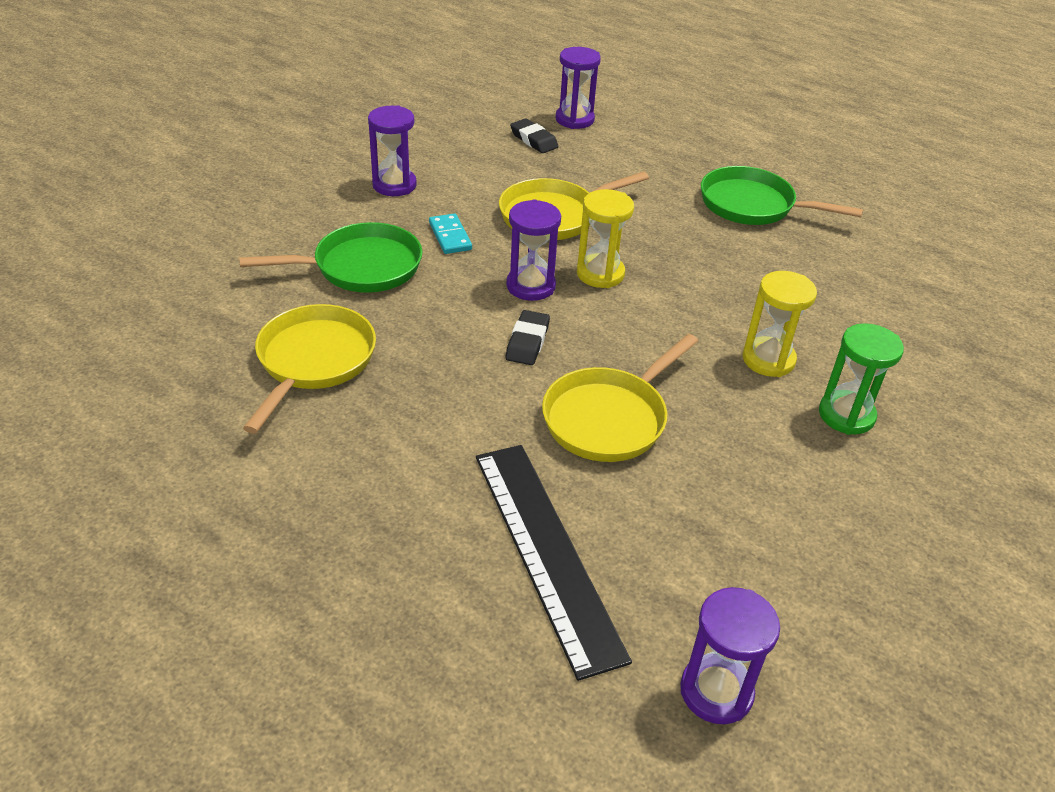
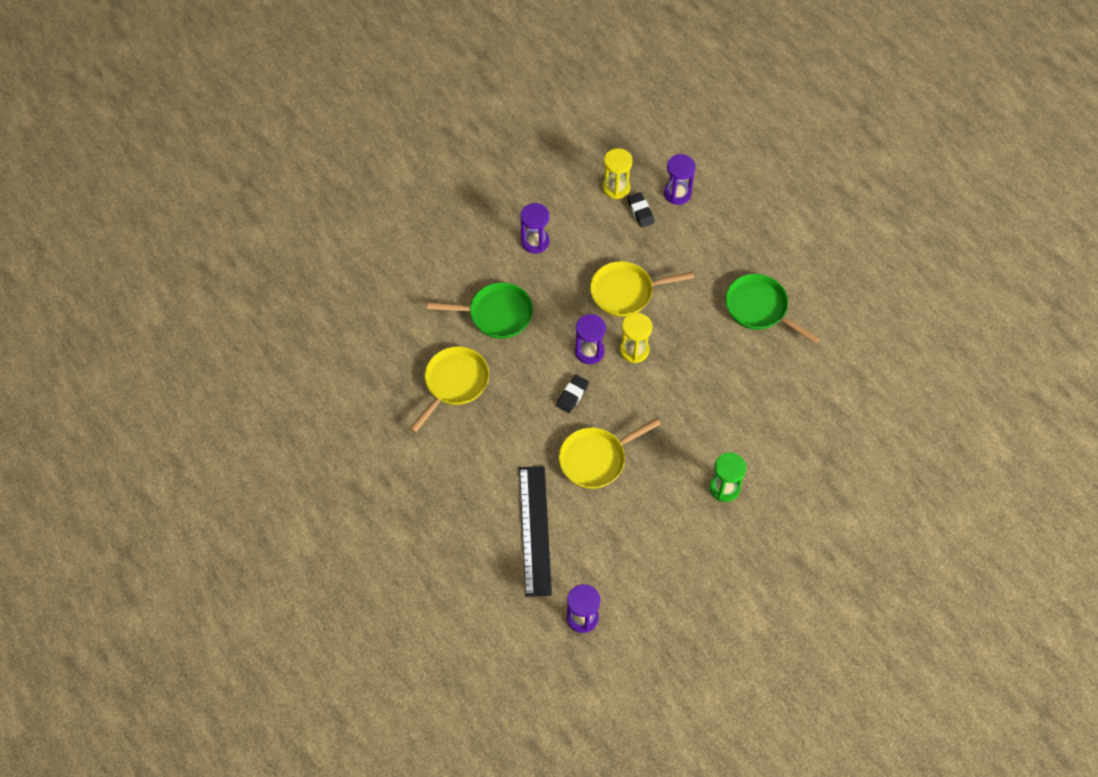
camera: 20 degrees right, 20 degrees up
(450, 236) = (556, 298): turquoise domino -> none
(768, 359) = (702, 439): yellow hourglass -> yellow hourglass (616, 187)

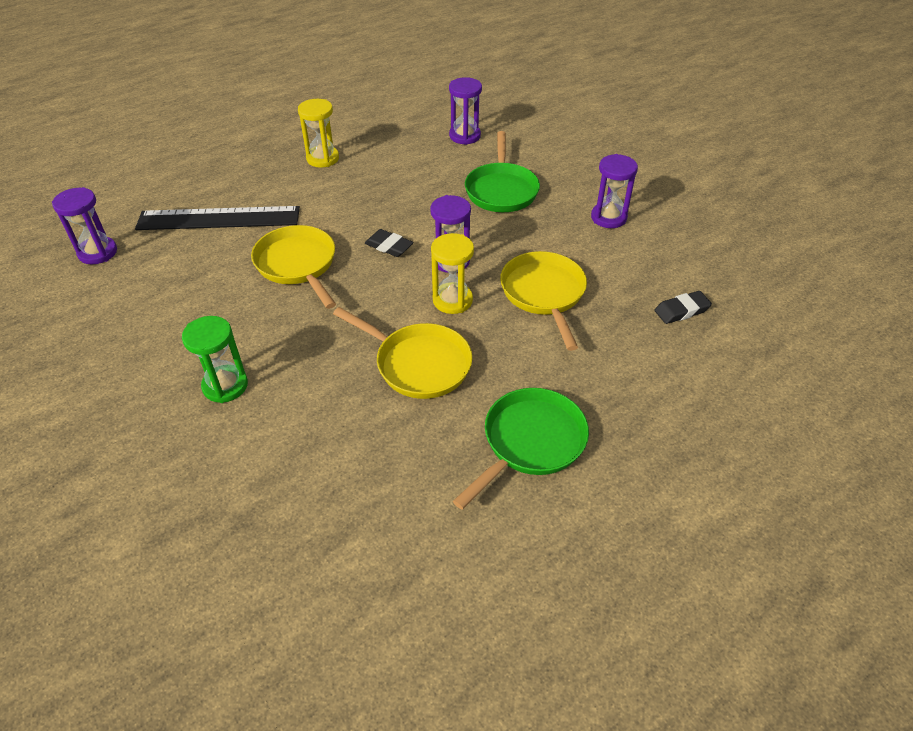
camera: 90 degrees right, 15 degrees down
(454, 383) = (412, 164): yellow pan -> yellow pan (418, 364)
(616, 187) = (715, 287): yellow hourglass -> yellow hourglass (322, 158)
(677, 193) = (726, 350): purple hourglass -> purple hourglass (465, 136)

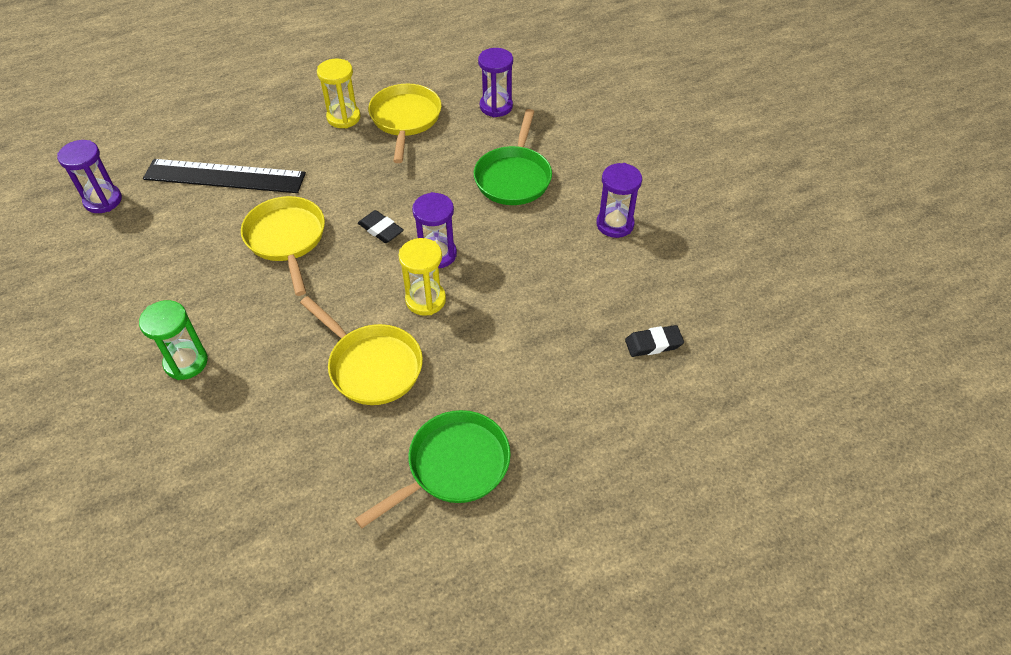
camera: 10 degrees right, 5 degrees up
(544, 294) = (519, 305): yellow pan -> yellow pan (405, 119)

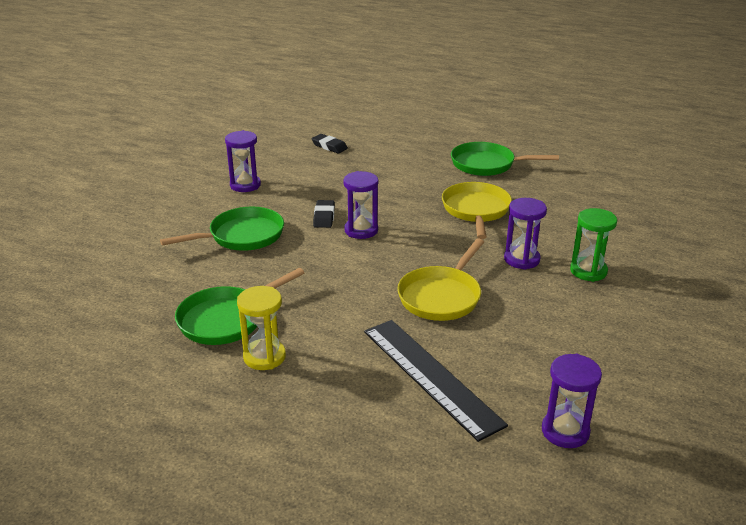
camera: 130 degrees left, 20 degrees down
(381, 229) = (372, 262): black eraser -> black eraser (324, 217)
(405, 119) = (226, 319): yellow pan -> green pan
(425, 300) = (404, 217): yellow hourglass -> none
(496, 106) = (154, 282): purple hourglass -> purple hourglass (521, 259)

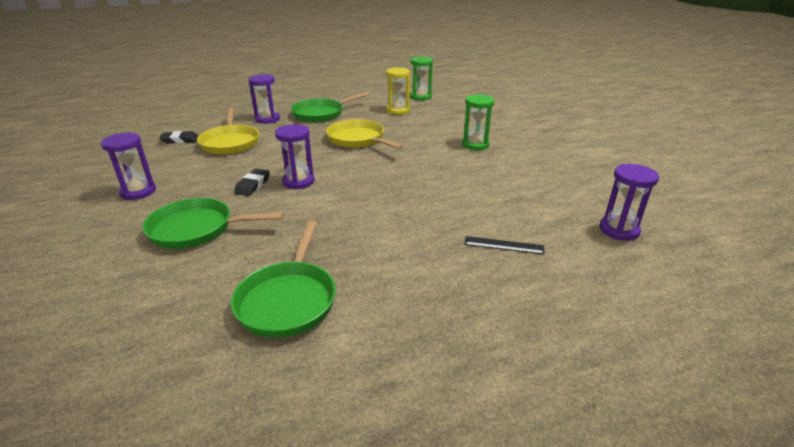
camera: 45 degrees left, 0 degrees up
(242, 236) = (197, 229): green pan -> green pan turned 105 degrees counterclockwise
(264, 357) = (372, 307): yellow hourglass -> yellow hourglass (398, 111)
(324, 217) = (253, 185): black eraser -> black eraser turned 60 degrees clockwise
(430, 376) = (504, 245): black ruler -> black ruler, size x0.44
(441, 296) = (424, 195): yellow pan -> yellow pan (230, 142)
(521, 259) = (431, 154): purple hourglass -> purple hourglass (267, 119)
(634, 184) = (420, 97): none -> green hourglass

